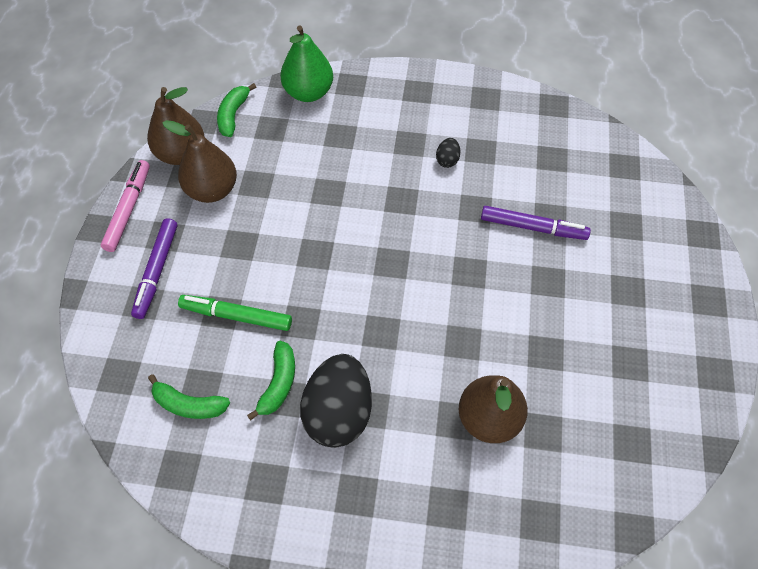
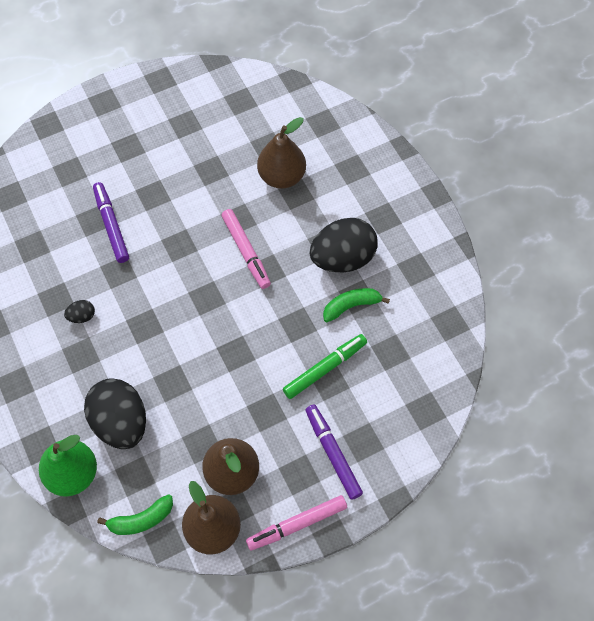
camera: 125 degrees left, 5 degrees up
(156, 271) = (333, 453): purple marker -> purple marker turned 90 degrees counterclockwise
(188, 404) = (408, 349): green banana -> none
(236, 316) = (325, 368): green marker -> green marker turned 105 degrees counterclockwise
(324, 140) = (121, 422): none -> black egg
(417, 325) = (246, 251): none -> pink marker

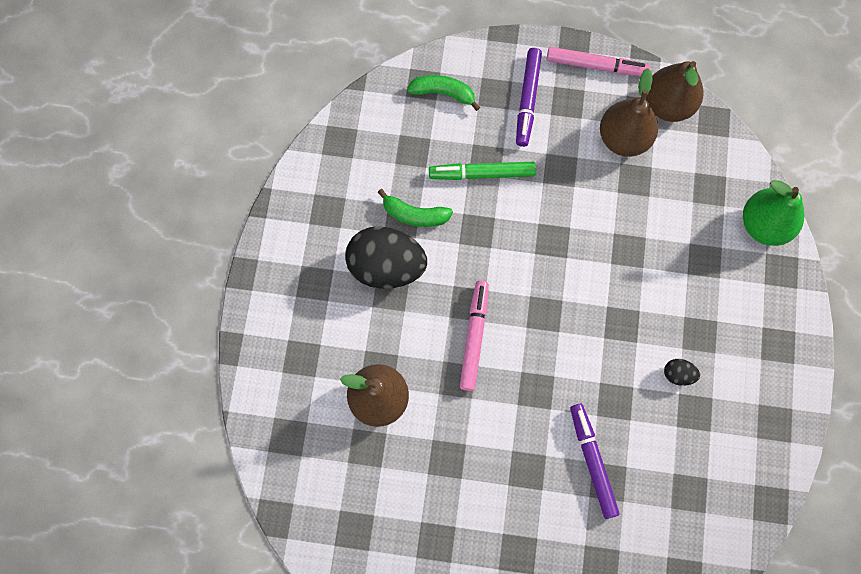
camera: 145 degrees left, 10 degrees up
(111, 225) = (592, 461): purple marker -> purple marker turned 150 degrees clockwise
(121, 422) = (696, 243): black egg -> none
(141, 520) = (724, 149): green banana -> green banana (443, 93)

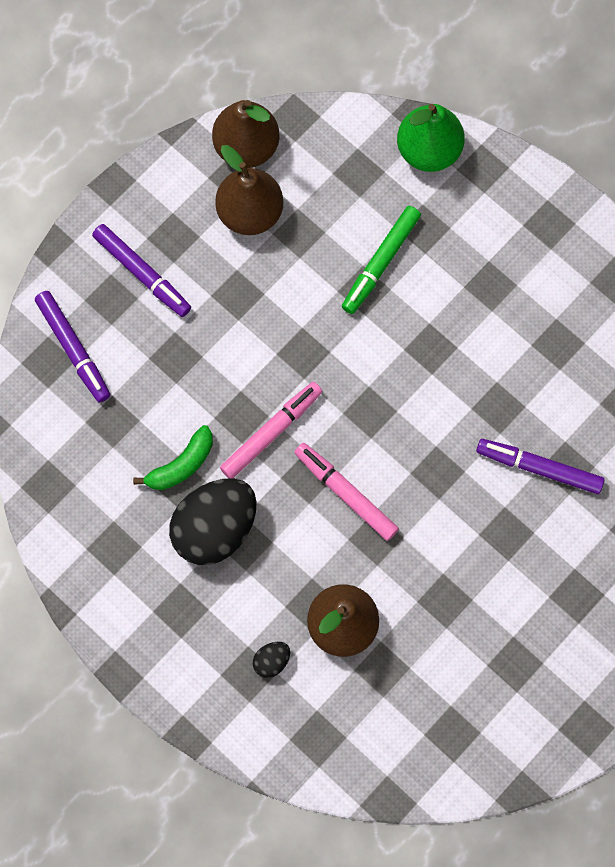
camera: 55 degrees left, 0 degrees up
(443, 93) = (73, 349): green banana -> purple marker
(482, 173) = (186, 371): green marker -> green marker (380, 263)
(596, 66) = (156, 183): pink marker -> pink marker (271, 432)
(678, 374) = (513, 333): black egg -> black egg (271, 661)

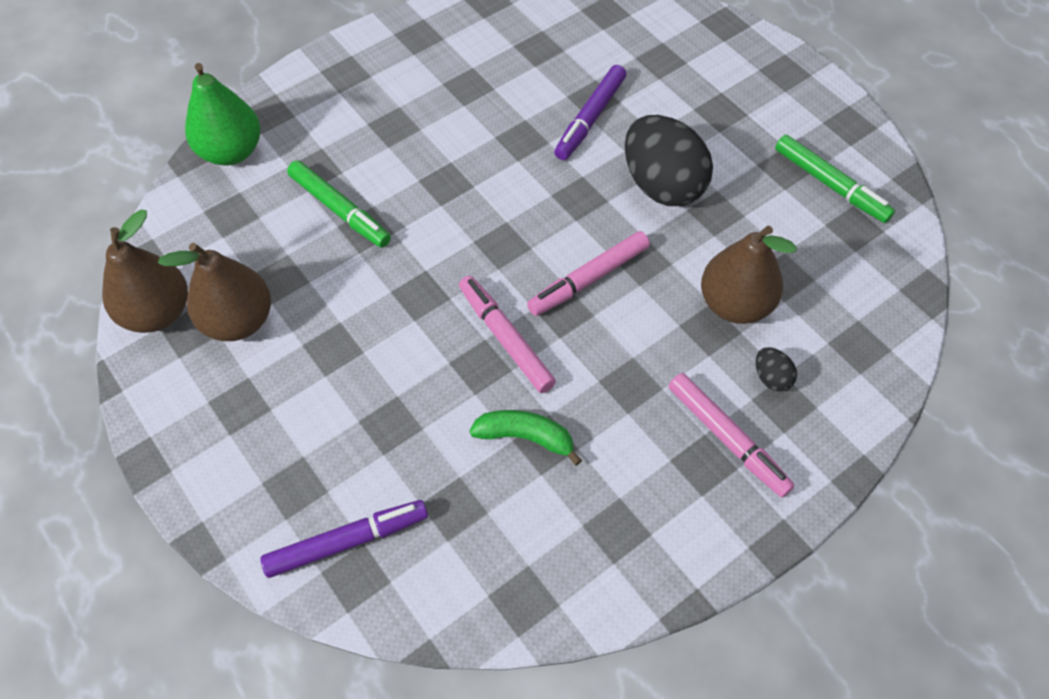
camera: 80 degrees left, 15 degrees down
(142, 273) = (273, 446): purple marker -> none
(181, 465) = (525, 437): green banana -> green banana turned 45 degrees counterclockwise
(207, 627) = (727, 438): none -> pink marker
(215, 528) = (609, 412): black egg -> black egg (662, 185)
(500, 709) = (830, 185): none -> green marker

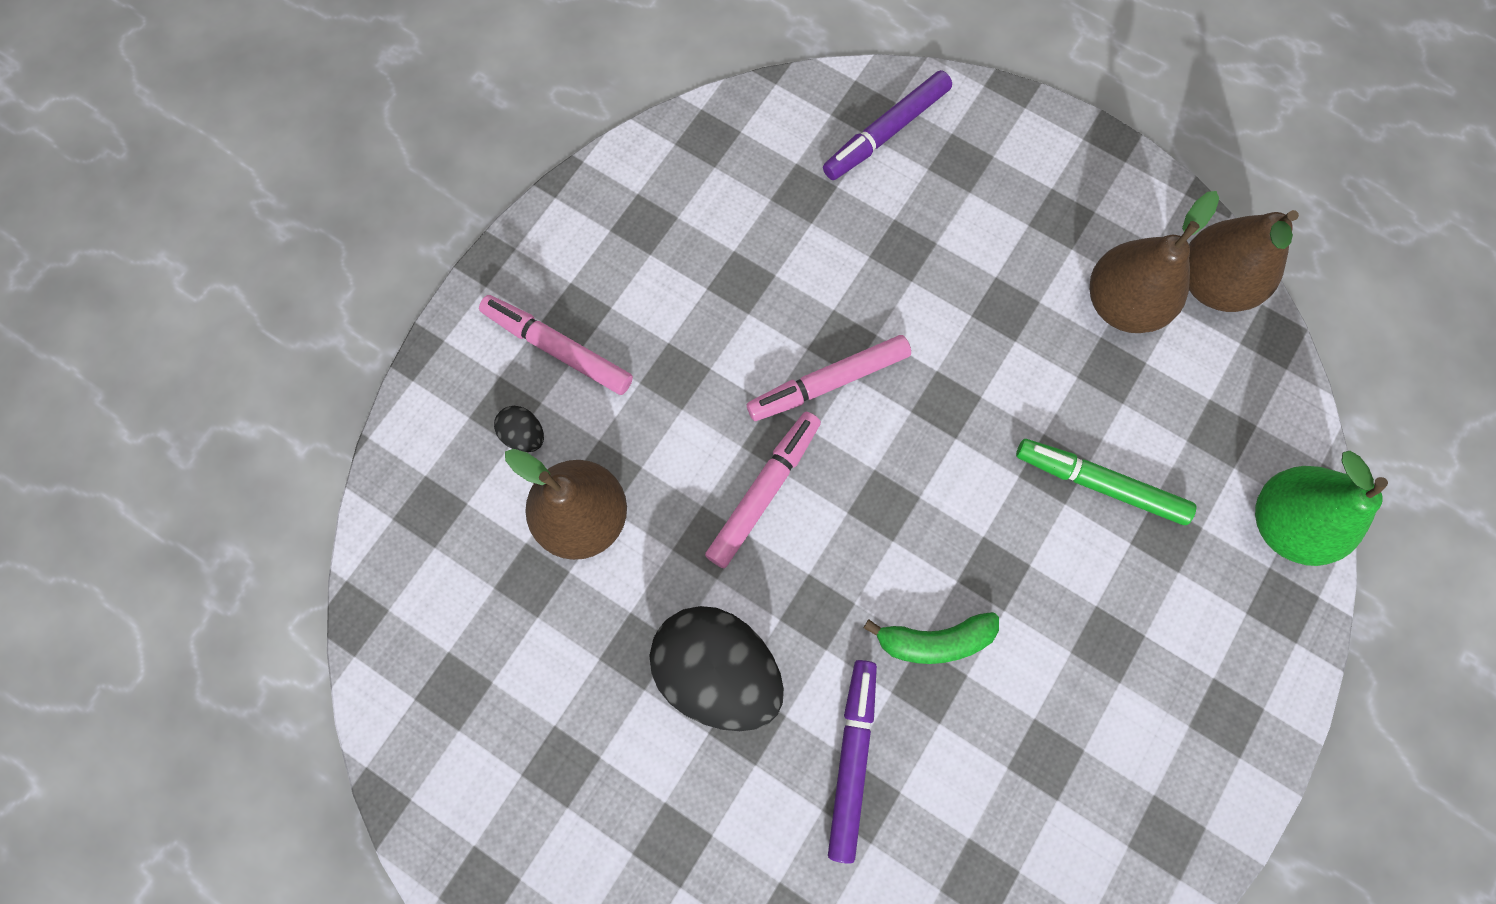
camera: 160 degrees right, 15 degrees up
(505, 338) = (828, 382): pink marker -> pink marker turned 120 degrees clockwise
(525, 437) = (763, 281): green banana -> green banana (934, 640)
(830, 185) = (494, 755): green marker -> none

